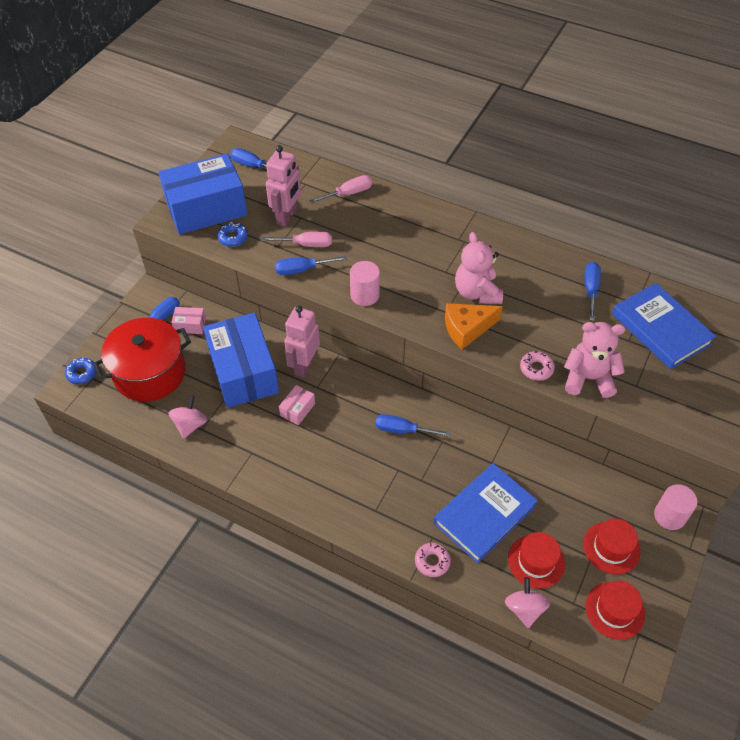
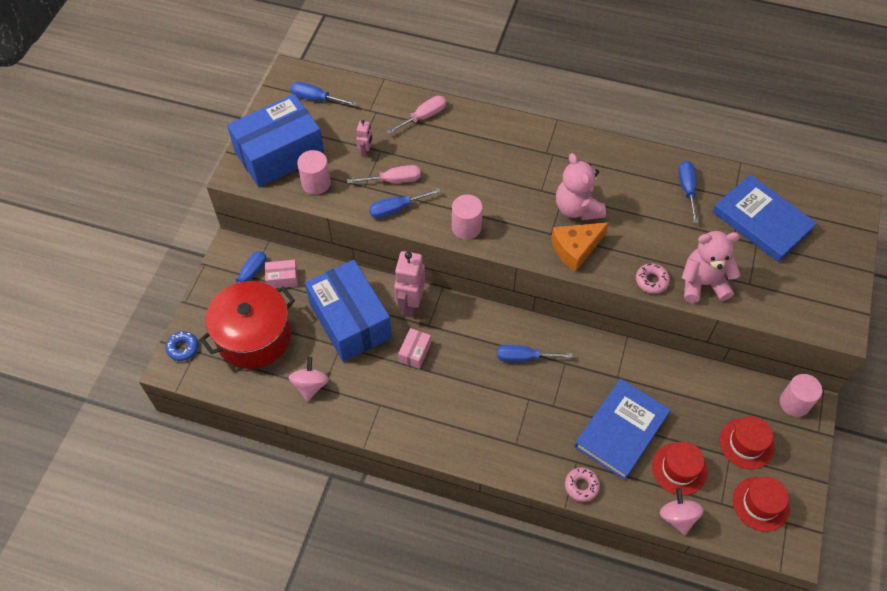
camera: 10 degrees left, 5 degrees up
(233, 238) = (316, 183): blue donut -> pink cylinder
(287, 217) = (366, 152): pink robot -> pink robot, size x0.51

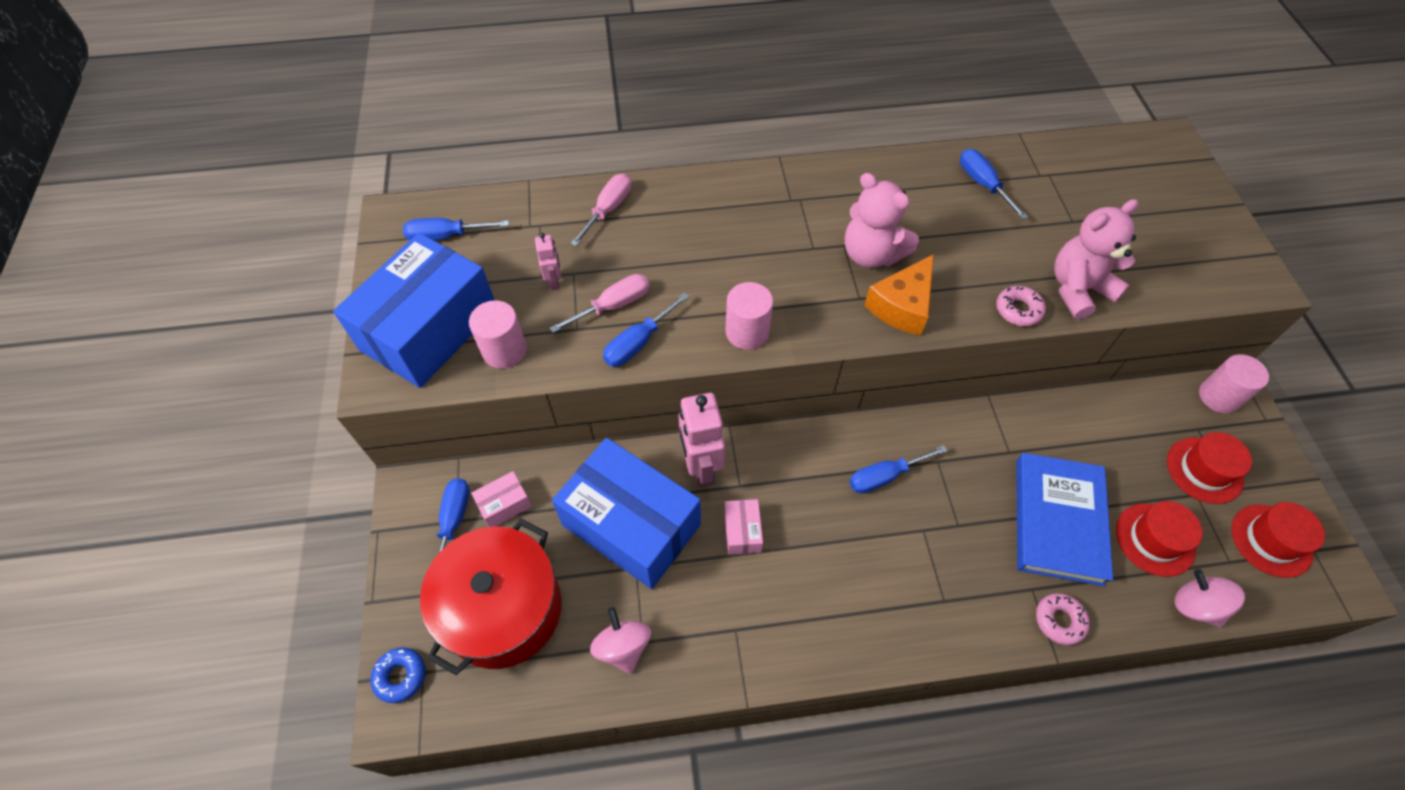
camera: 25 degrees left, 0 degrees up
(762, 221) = (1089, 190): blue book -> none

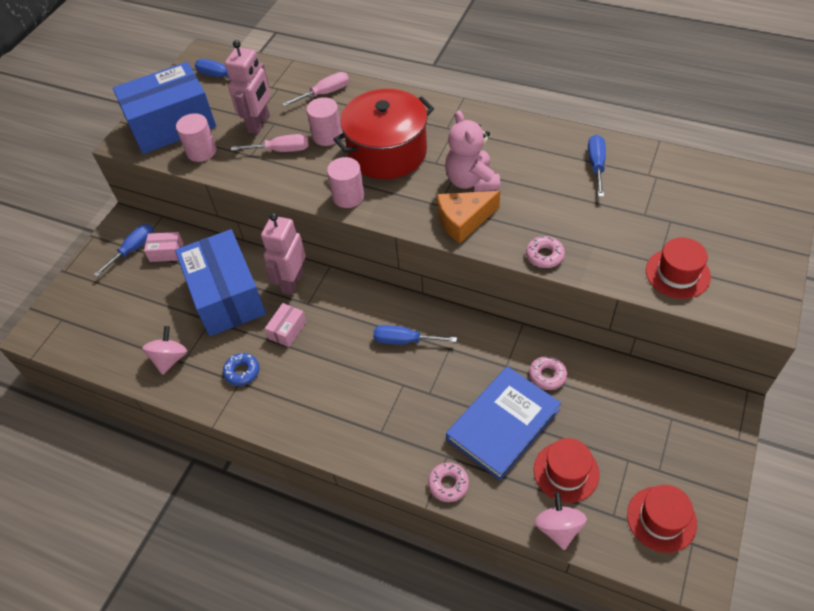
camera: 35 degrees right, 5 degrees down
(400, 676) = (50, 315): blue donut -> blue donut (242, 372)
(503, 609) = (124, 307): red pot -> red pot (387, 152)
(554, 281) = (259, 124): pink robot -> pink robot, size x1.96
(638, 343) = (278, 177): blue screwdriver -> none
(1056, 442) = (547, 375): none -> pink donut
(1078, 289) = (603, 260): pink teddy bear -> none
(1204, 470) = (649, 447): red hat -> red hat (677, 273)
(1219, 396) = (711, 405): pink cylinder -> pink cylinder (327, 136)

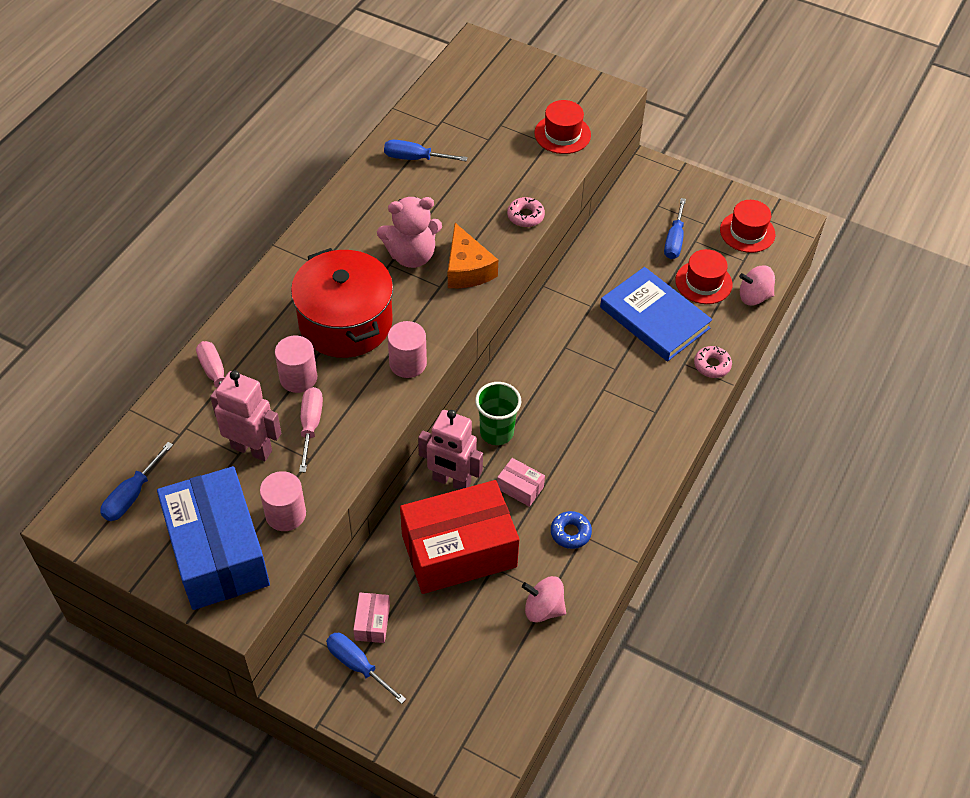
camera: 90 degrees left, 0 degrees up
(226, 296) = (459, 550): blue box -> red box
(344, 307) = (496, 432): none -> green cup
(404, 340) = (550, 382): blue screwdriver -> blue screwdriver (674, 240)
(547, 375) = (605, 278): pink donut -> none

